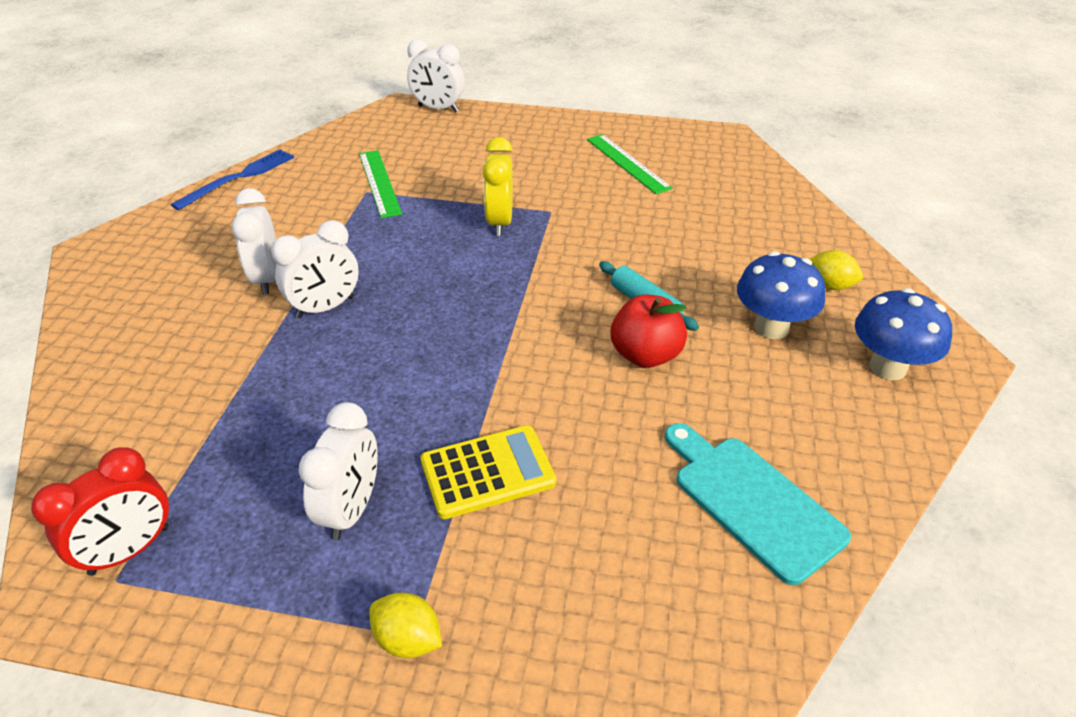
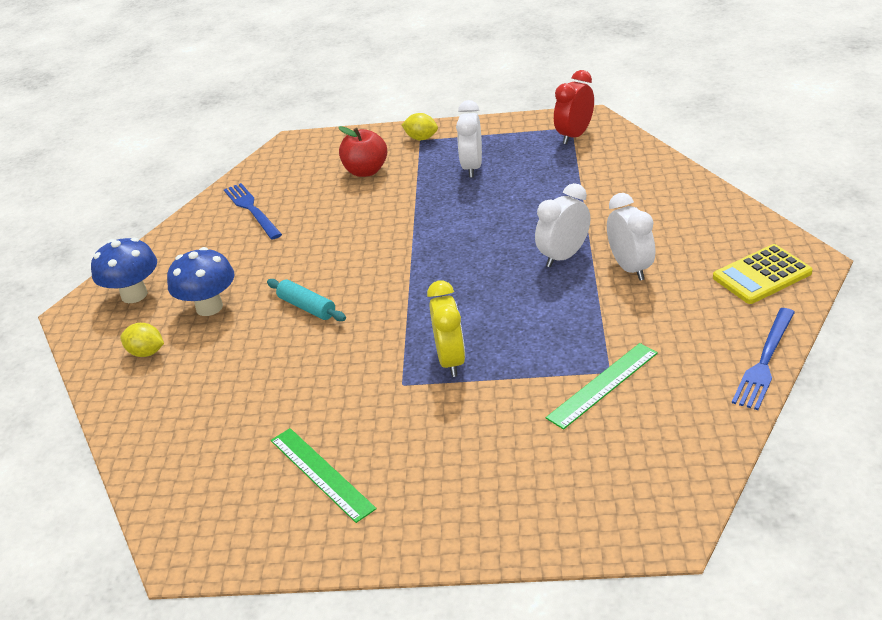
camera: 175 degrees right, 5 degrees down
(379, 183) = (603, 385): green ruler -> green ruler turned 75 degrees clockwise
(438, 109) = (607, 537): white clock -> none
(488, 472) = (403, 194): yellow calculator -> yellow calculator (762, 275)
(645, 355) = (309, 270): red apple -> red apple (366, 171)
(752, 501) = (252, 210): turquoise cutting board -> blue fork

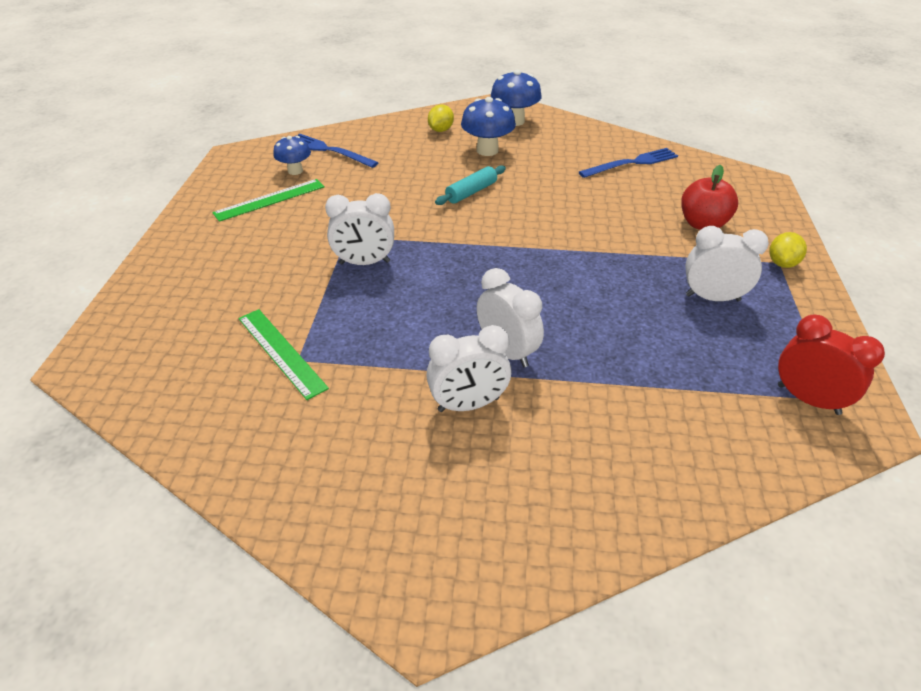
camera: 90 degrees right, 5 degrees up
(244, 469) = (295, 171): none -> blue mushroom
(451, 360) = (364, 263): yellow clock -> white clock
(762, 275) = (412, 539): yellow calculator -> none
(765, 360) = (247, 493): blue fork -> blue fork (330, 151)

